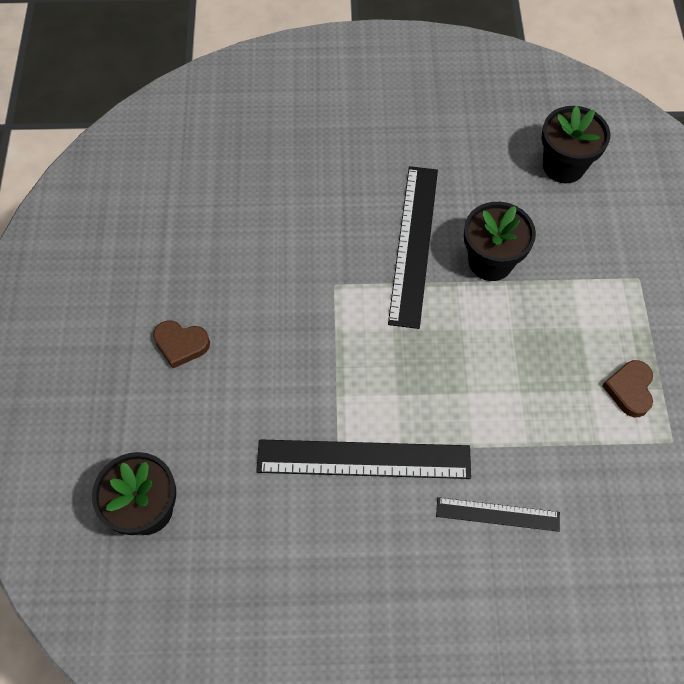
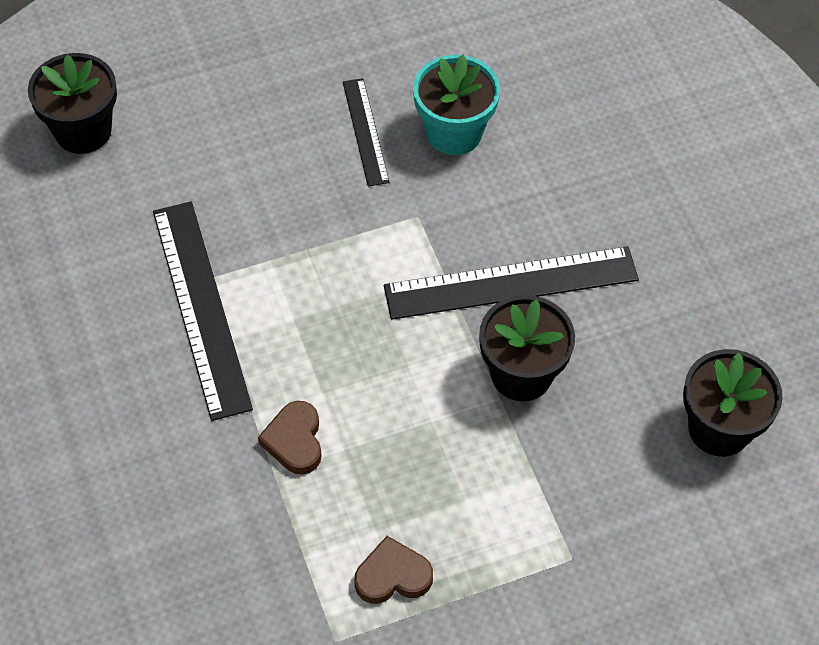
camera: 70 degrees right, 5 degrees down
(181, 344) = (281, 97): brown heart -> brown heart (294, 441)
(268, 238) = (454, 132): none -> turquoise flower pot
(497, 514) = (175, 459): black ruler -> black ruler (365, 131)

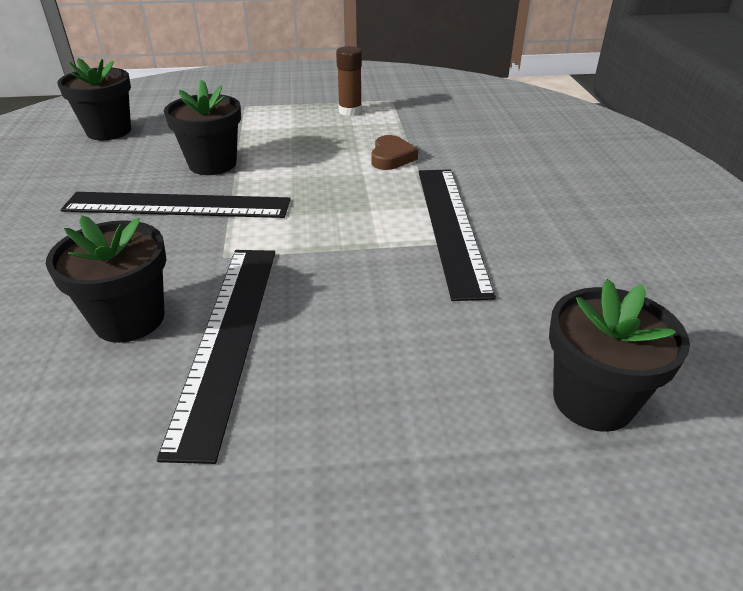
camera: 165 degrees left, 20 degrees down
(365, 131) = (228, 337): black ruler -> black ruler, size x1.79
(392, 576) = (350, 111): brown heart -> brown glue stick
(454, 132) = (129, 319): turquoise flower pot -> black flower pot

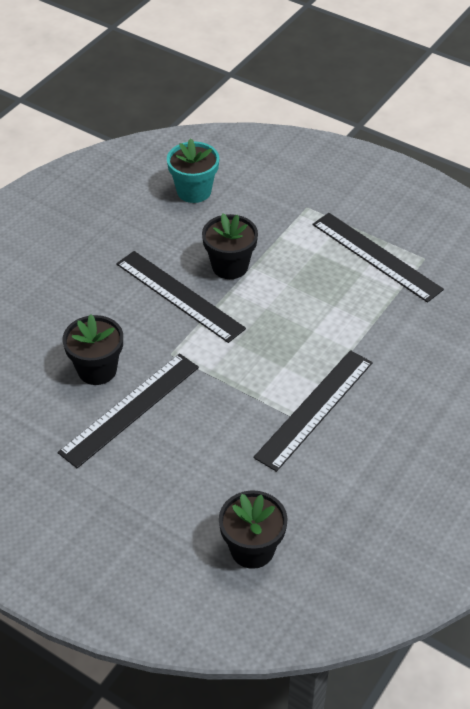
camera: 40 degrees right, 10 degrees up
(109, 131) = (194, 191): black flower pot -> turquoise flower pot
(350, 111) = (376, 256): brown glue stick -> black ruler
(391, 157) = (349, 326): brown heart -> none

